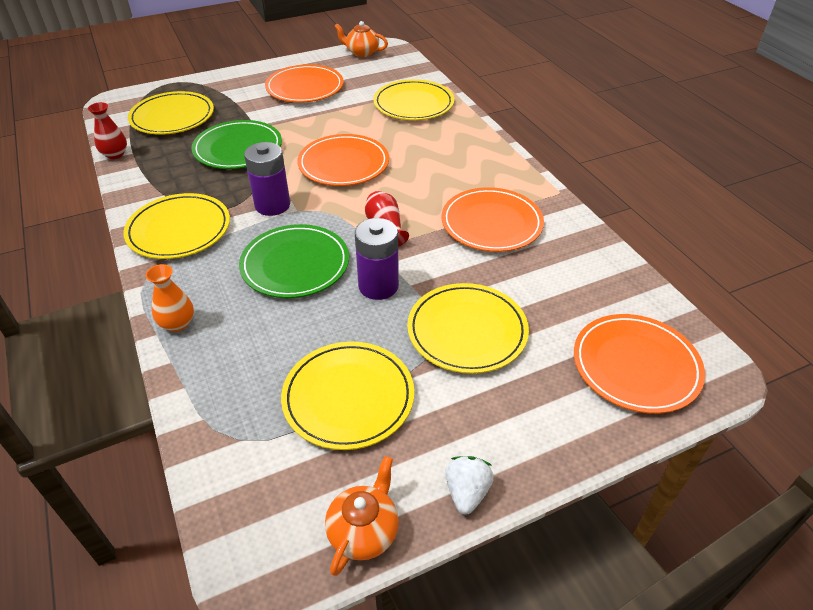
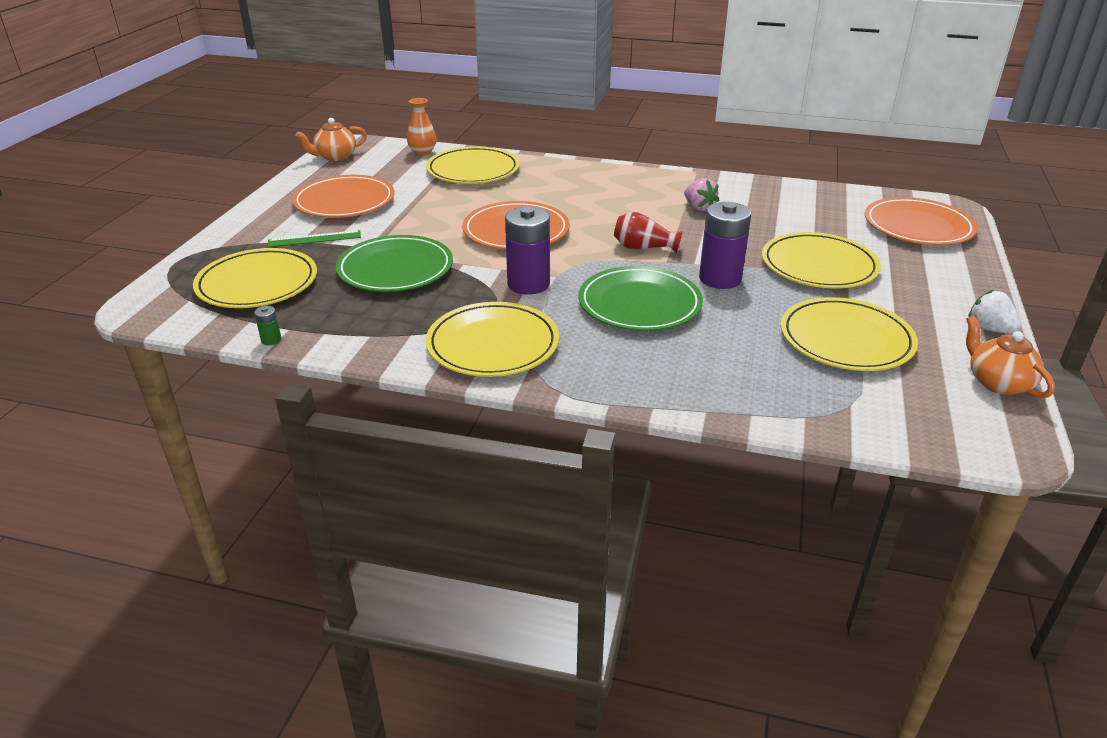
camera: 50 degrees left, 10 degrees down
(115, 154) = (271, 340): red vase -> green battery
(177, 323) = (651, 390): orange vase -> orange vase (422, 152)
(245, 104) = (314, 239): none -> green ruler
(491, 223) = (699, 208): orange plate -> pink strawberry

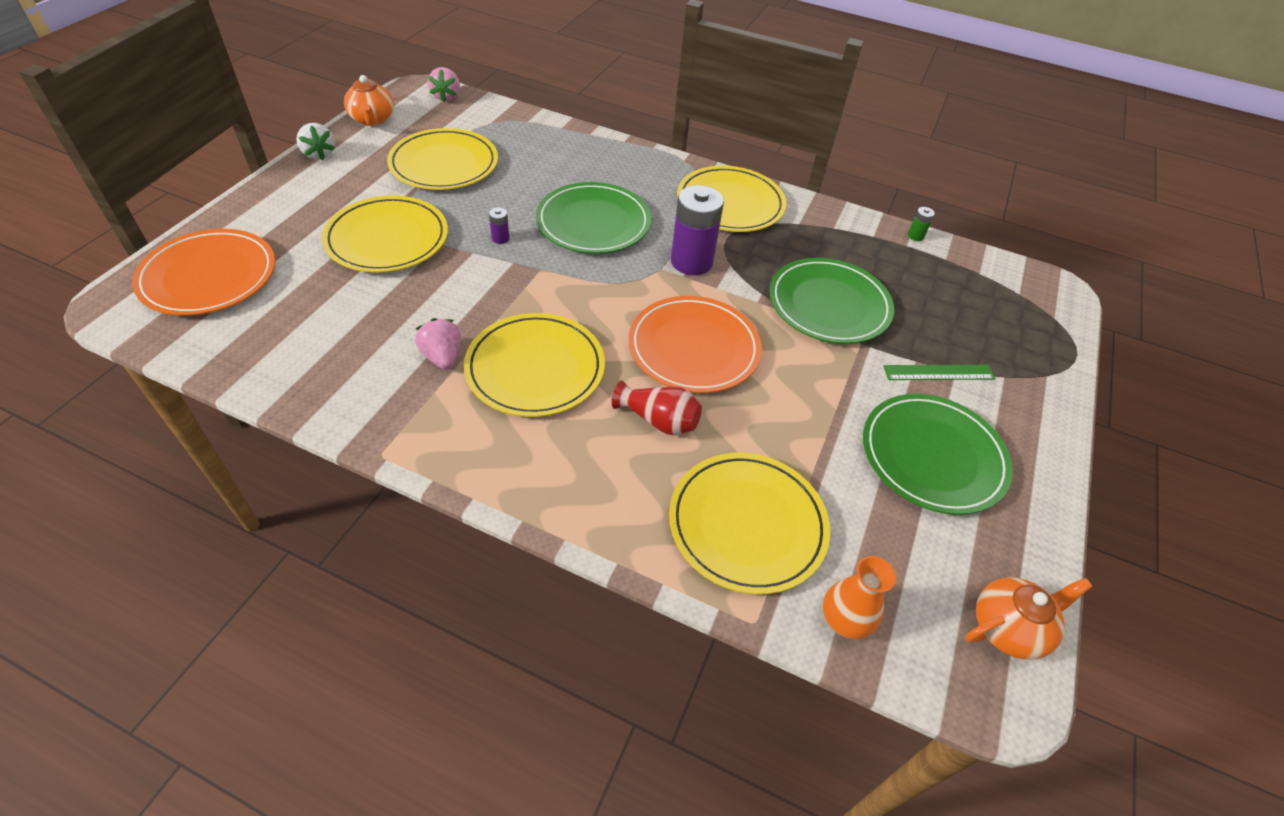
camera: 175 degrees left, 15 degrees up
(257, 283) = (965, 306): yellow plate -> yellow plate (535, 368)
(344, 201) = (932, 456): orange plate -> green plate
(643, 248) = (554, 294): red vase -> red vase (659, 420)
(720, 279) = (500, 238): purple battery -> purple battery, size x0.42
(954, 439) = (446, 97): none -> pink strawberry

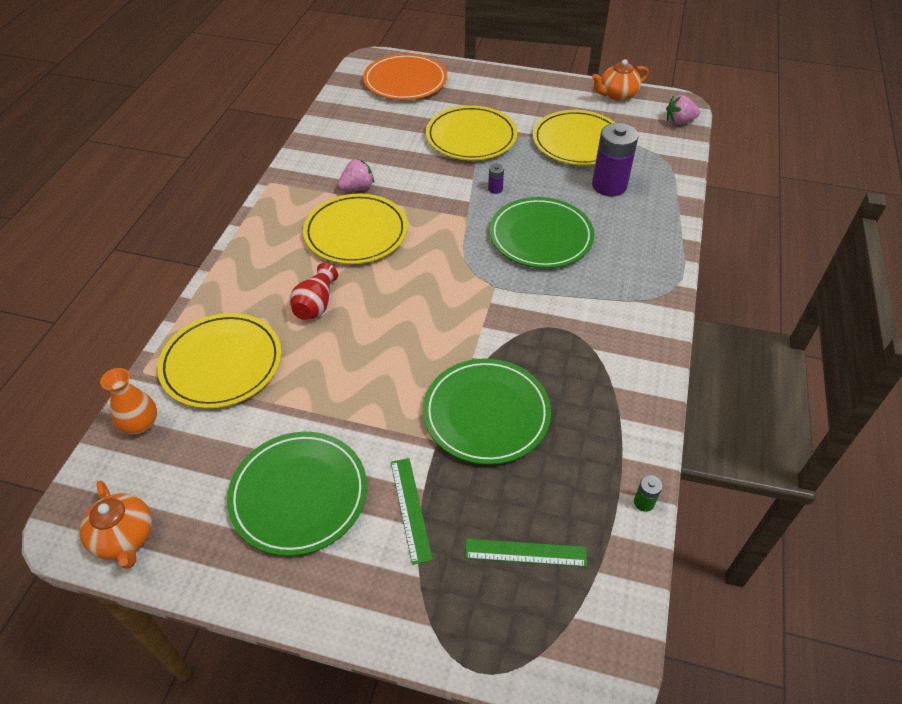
camera: 85 degrees right, 0 degrees up
(319, 154) = (555, 84): white strawberry -> none
(691, 262) = (512, 306): purple battery -> purple battery (609, 186)
(694, 348) = (399, 317): orange plate -> none
(730, 203) = (619, 327): yellow plate -> none
(970, 308) = (525, 553): none -> green ruler

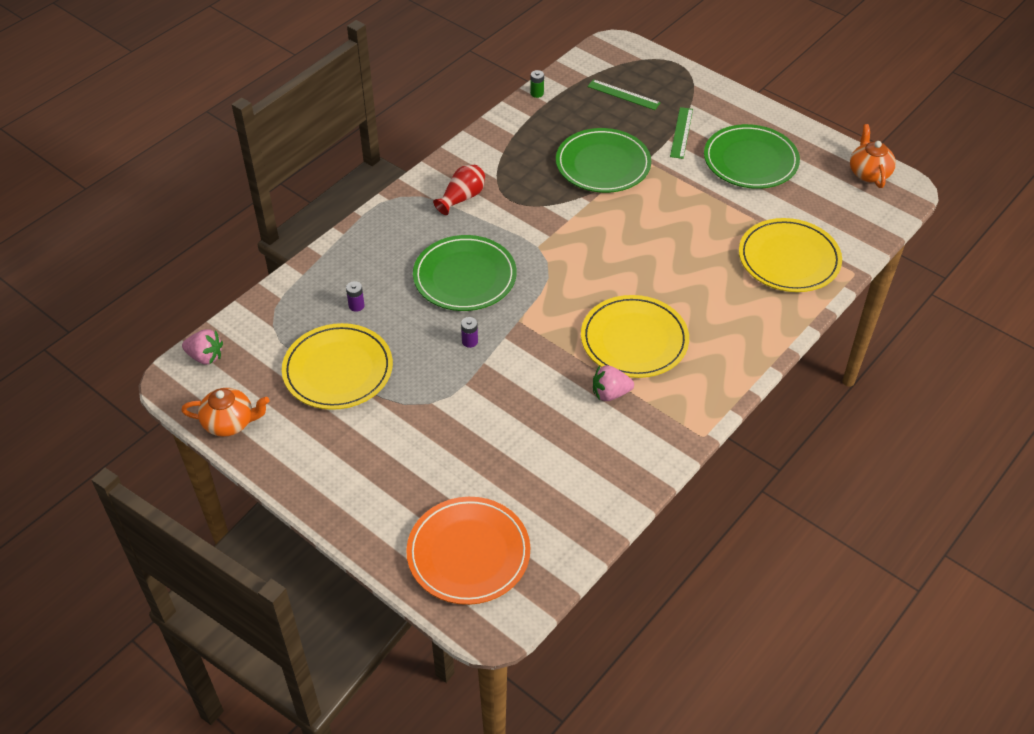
camera: 155 degrees left, 0 degrees up
(140, 424) = (857, 235): orange vase -> none
(315, 304) = (698, 282): red vase -> red vase (462, 198)
(471, 137) = (448, 420): yellow plate -> none
(609, 186) = (356, 306): purple battery -> purple battery, size x0.42

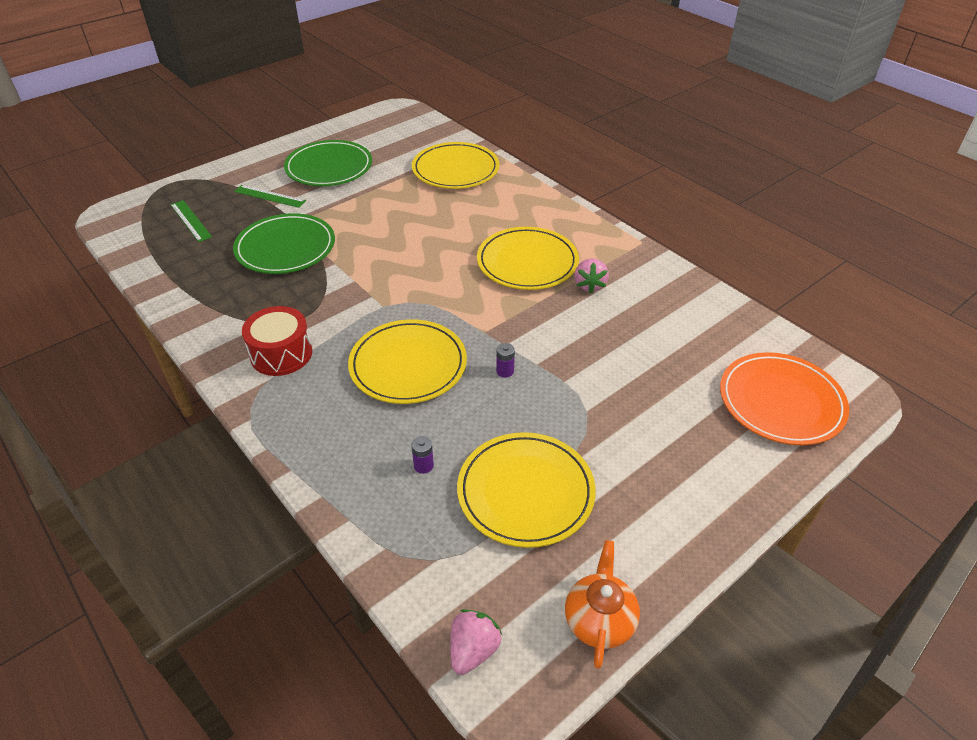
camera: 80 degrees left, 5 degrees down
(462, 198) = (281, 354): red vase -> red drum
(465, 277) = (408, 365): green plate -> yellow plate
(537, 93) = (144, 277): green battery -> none
(623, 94) = (190, 221): green ruler -> green ruler turned 75 degrees counterclockwise
(868, 173) = (374, 119): orange teapot -> none

